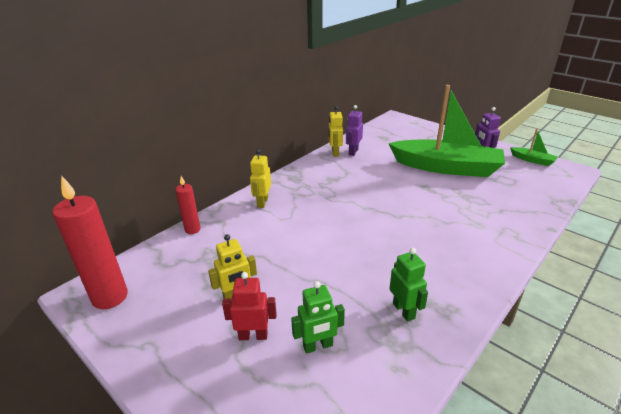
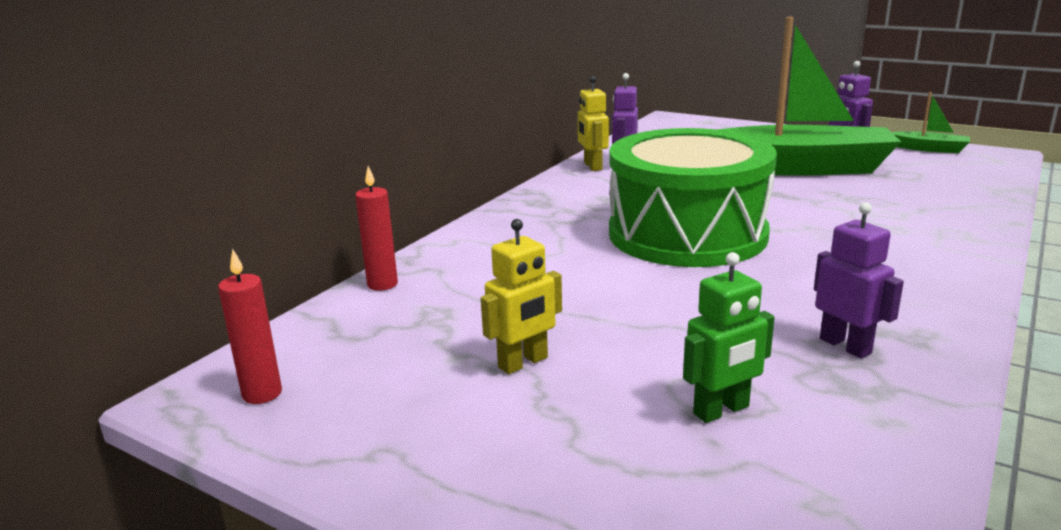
camera: 10 degrees left, 10 degrees down
(110, 297) = (262, 394): red candle -> red candle, size x0.54
(253, 335) = (589, 412): red robot -> none
(262, 202) = (497, 237): yellow robot -> none
(361, 213) = (687, 234): none -> green drum
(404, 311) = (845, 346): green robot -> purple robot

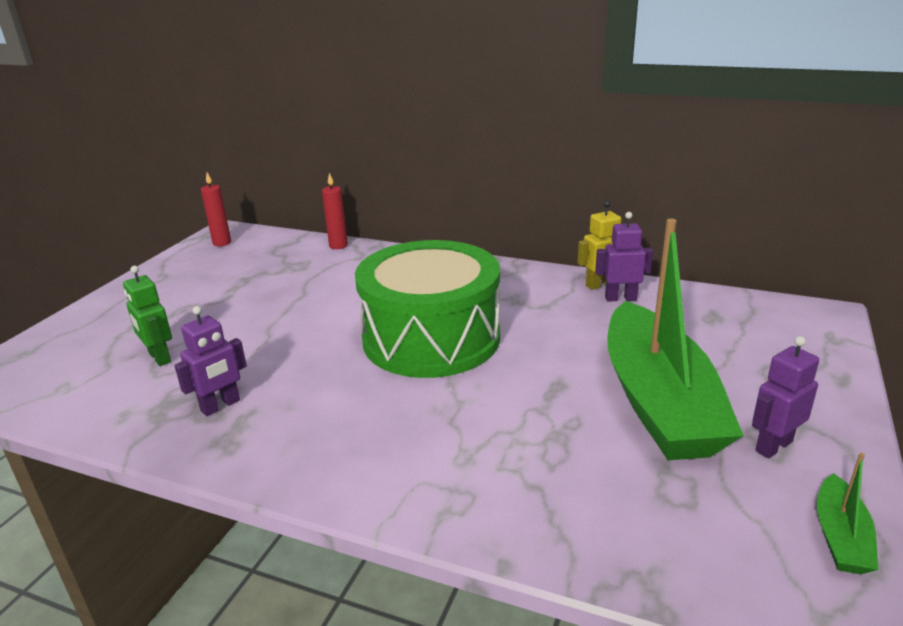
camera: 80 degrees right, 5 degrees up
(523, 363) = (232, 296): yellow robot -> none

